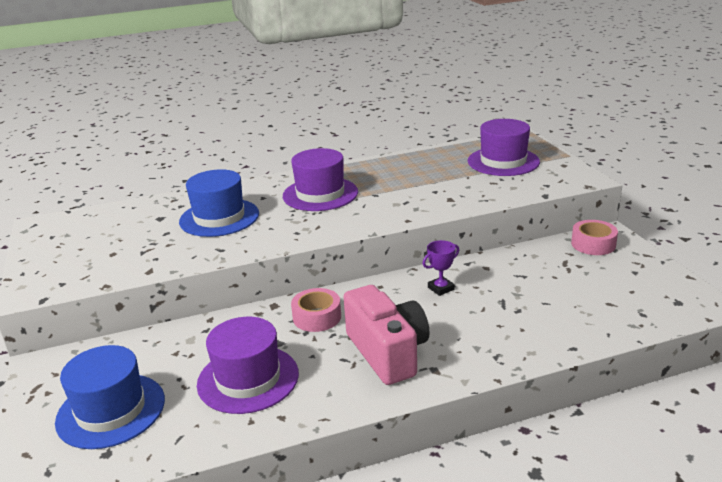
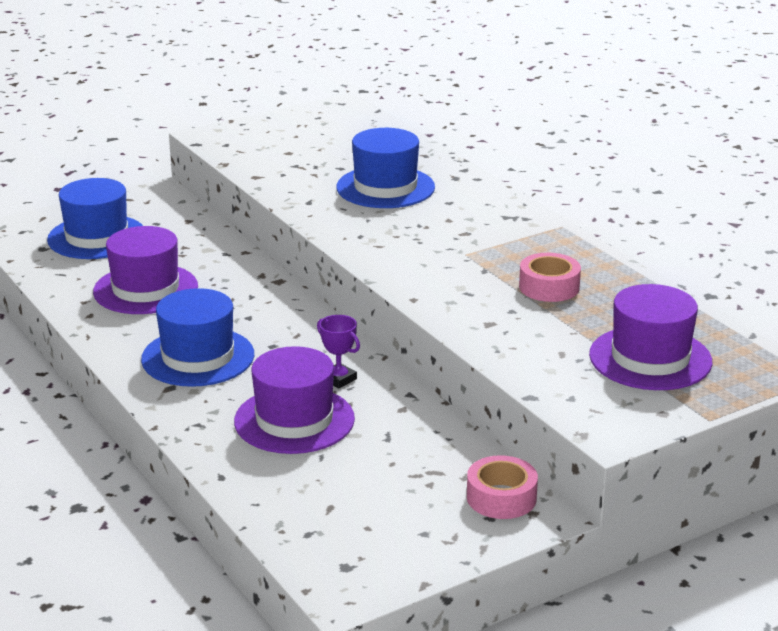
camera: 75 degrees right, 0 degrees up
(317, 317) = (259, 308): pink tape -> pink tape (549, 287)
(320, 194) = (472, 235): purple hat -> purple hat (294, 420)
(387, 352) = (198, 357): pink camera -> blue hat

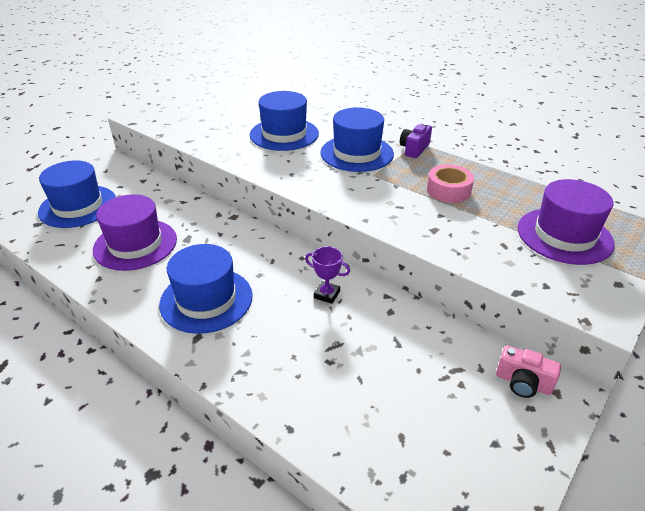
camera: 20 degrees left, 10 degrees up
(294, 420) = (316, 345): purple hat -> none
(465, 226) = (357, 153): none -> blue hat
(501, 498) = (523, 383): pink tape -> pink camera
(549, 233) = (414, 149): none -> purple camera

